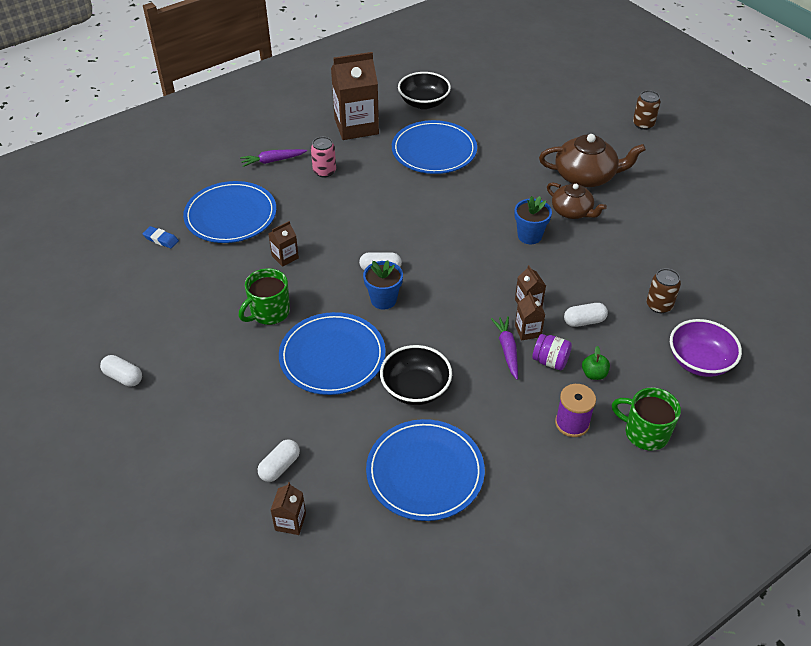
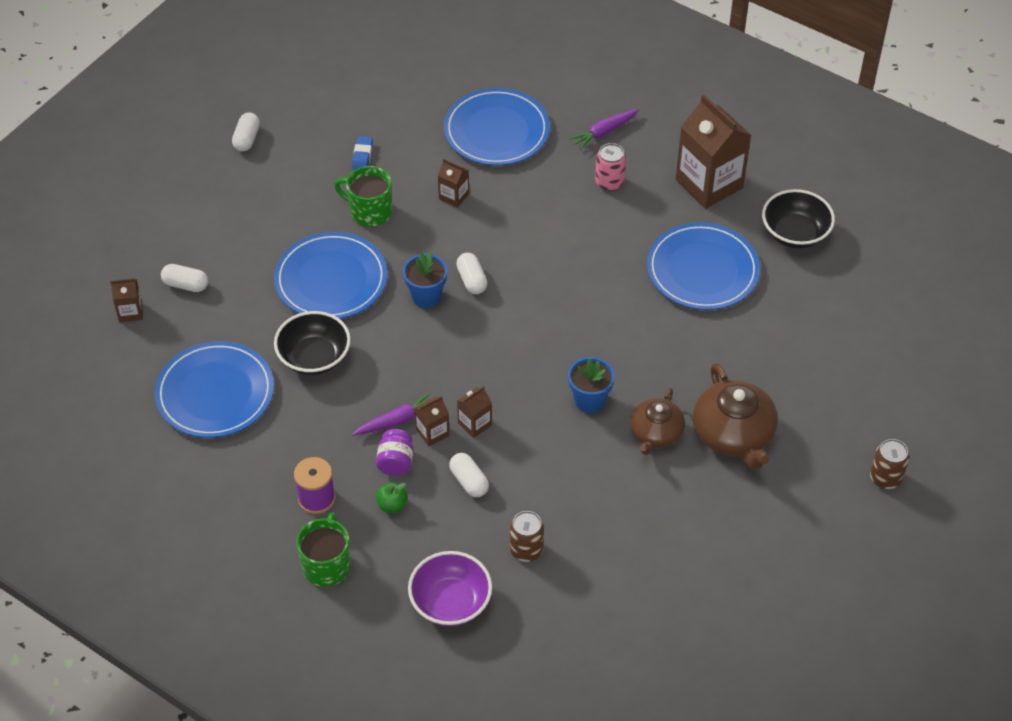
camera: 70 degrees right, 5 degrees up
(161, 239) = (434, 92): blue eraser -> blue eraser (362, 155)
(272, 161) = (604, 132): purple carrot -> purple carrot turned 90 degrees counterclockwise

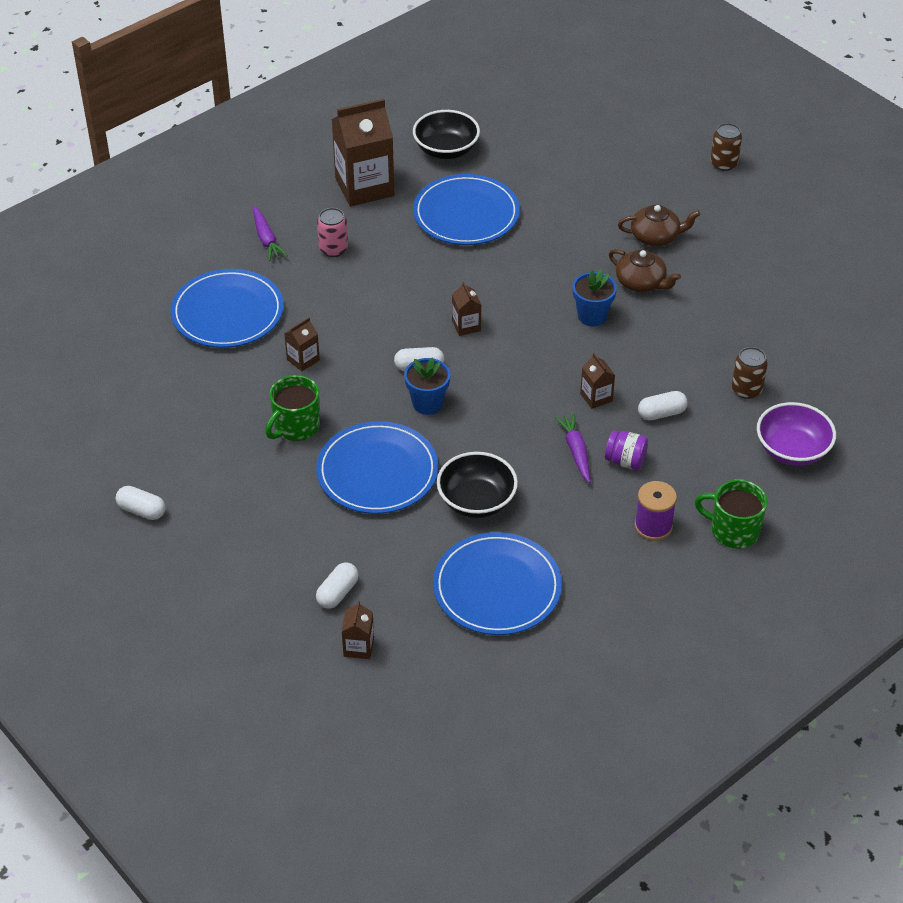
camera: 75 degrees left, 5 degrees down
(362, 155) = (213, 419): blue eraser -> none
(392, 505) = (675, 472): green apple -> none
(432, 432) = (598, 428): brown carton -> brown carton (466, 326)
(733, 434) = (656, 236): brown teapot -> brown teapot, size x0.65

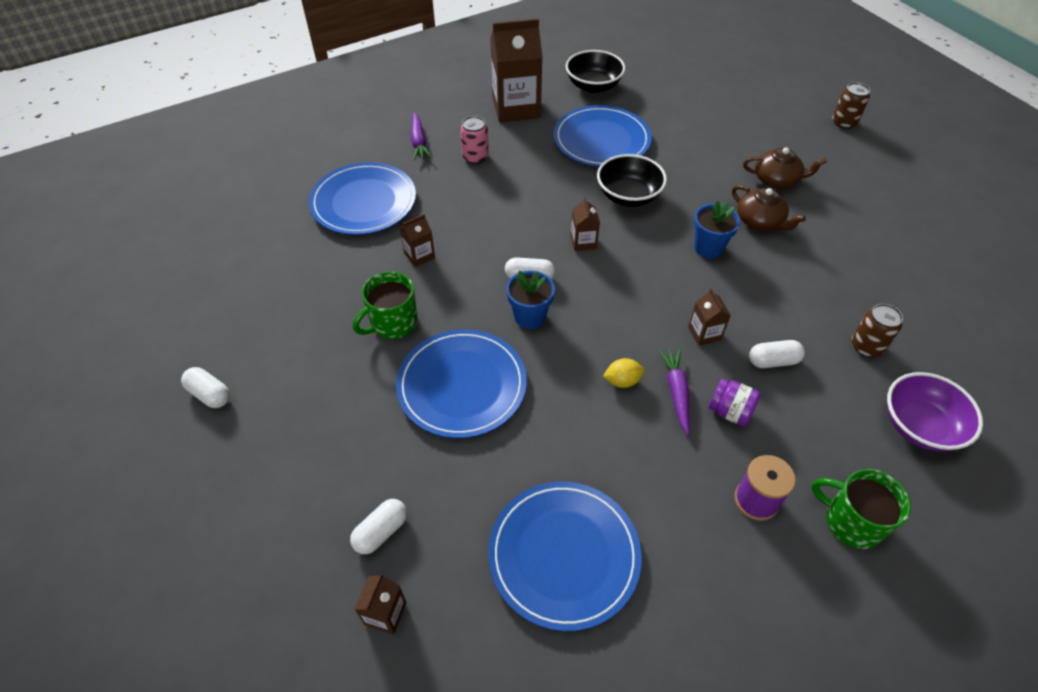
camera: 10 degrees right, 5 degrees up
(476, 501) = (560, 436): black bowl -> black bowl (628, 196)
(525, 448) = (622, 381): none -> yellow lemon

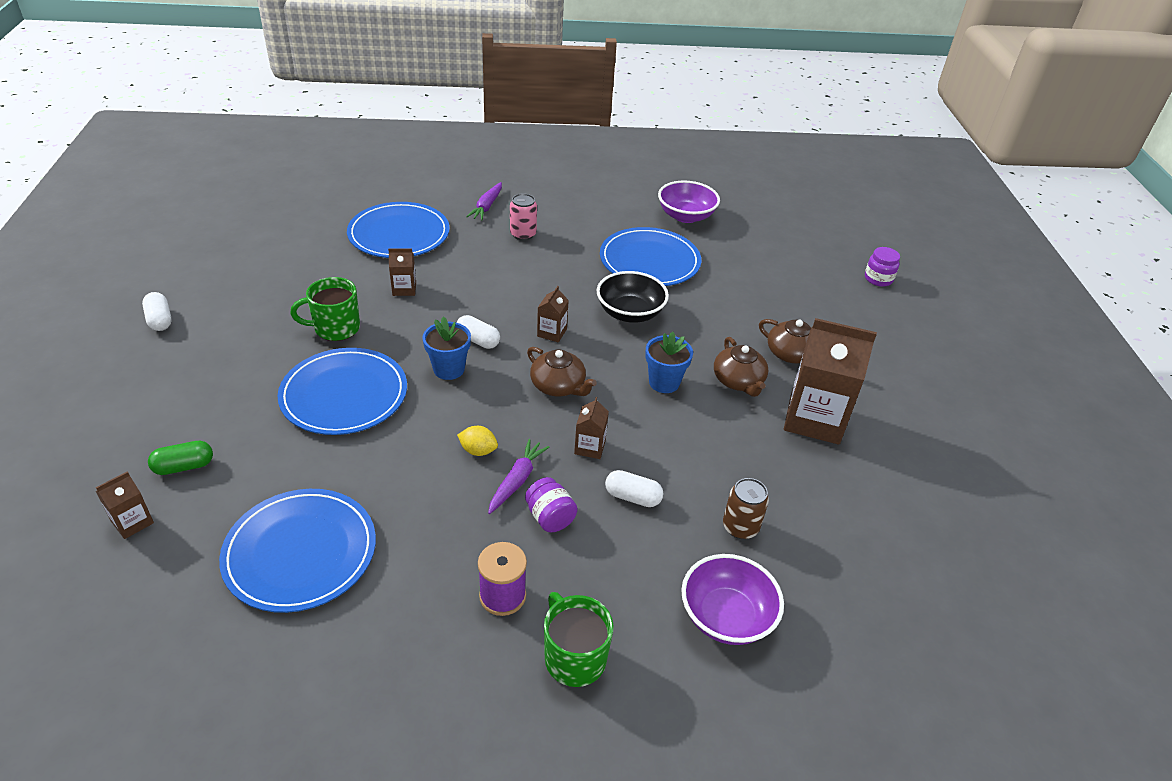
camera: 25 degrees right, 10 degrees down
(381, 531) = (184, 466): white capsule -> green capsule
(516, 108) = (596, 210): brown carton -> brown carton (814, 419)
(593, 86) = (686, 216): black bowl -> purple bowl
(632, 289) = (558, 386): none -> brown teapot
(780, 86) = (878, 279): none -> purple jar
(843, 122) = (917, 333): brown can -> none

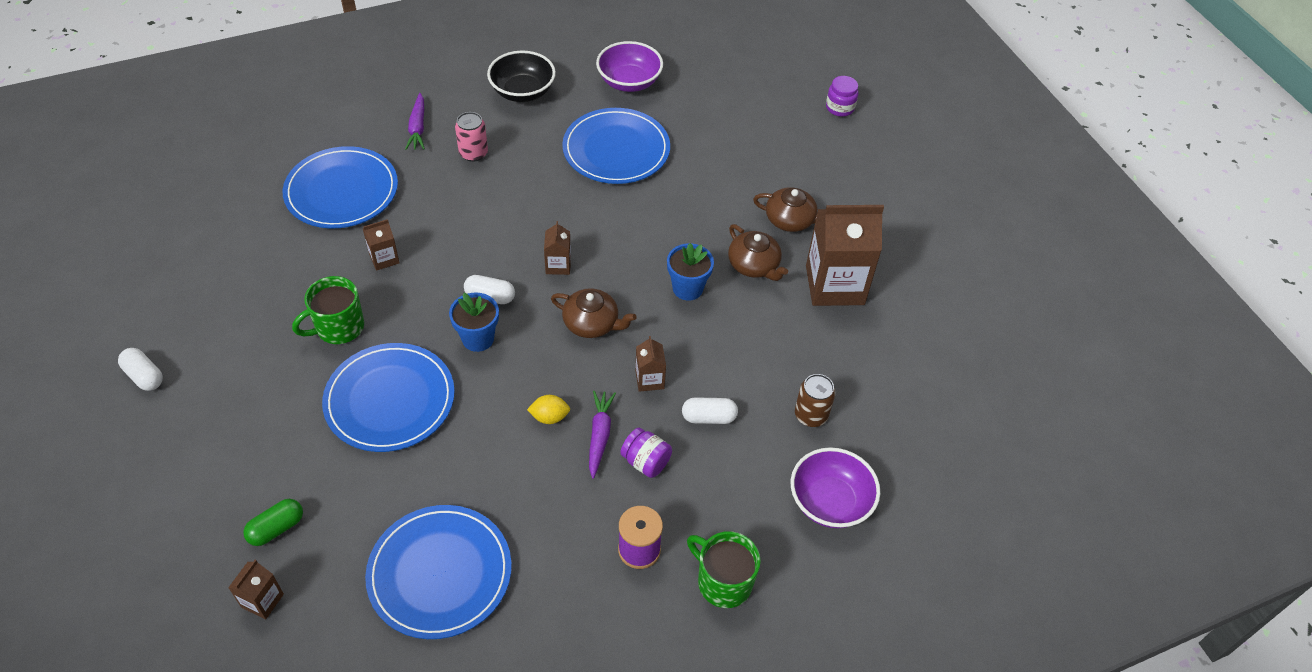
camera: 20 degrees left, 10 degrees up
(630, 313) = (623, 219): black bowl -> black bowl (522, 92)

